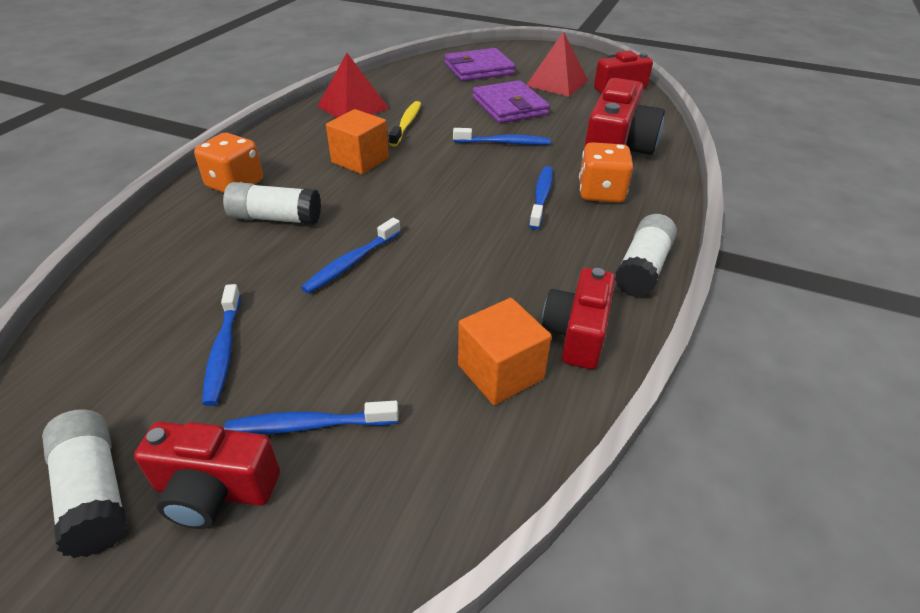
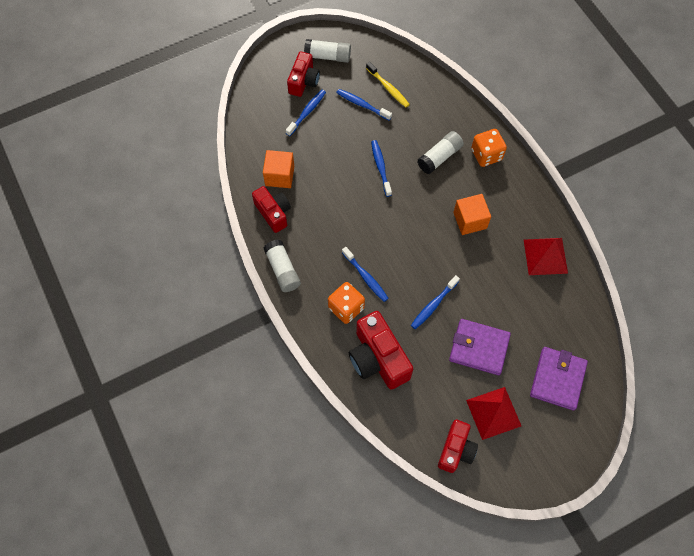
camera: 130 degrees right, 25 degrees up
(215, 490) = (304, 81): red camera -> red camera turned 150 degrees clockwise
(406, 124) = (498, 270): yellow toothbrush -> yellow toothbrush (388, 88)

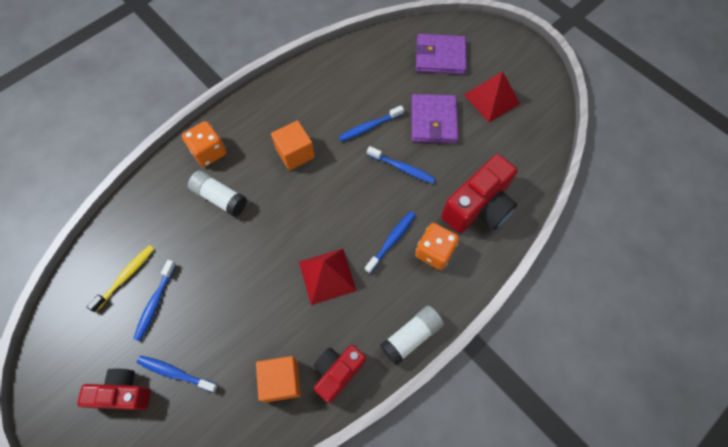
camera: 105 degrees left, 0 degrees up
(327, 56) = (77, 370): white glue stick -> none
(380, 167) = (245, 258): blue toothbrush -> blue toothbrush (369, 127)
(456, 450) = (538, 122): red camera -> none
(545, 256) = (319, 82): red pyramid -> red pyramid (327, 276)

